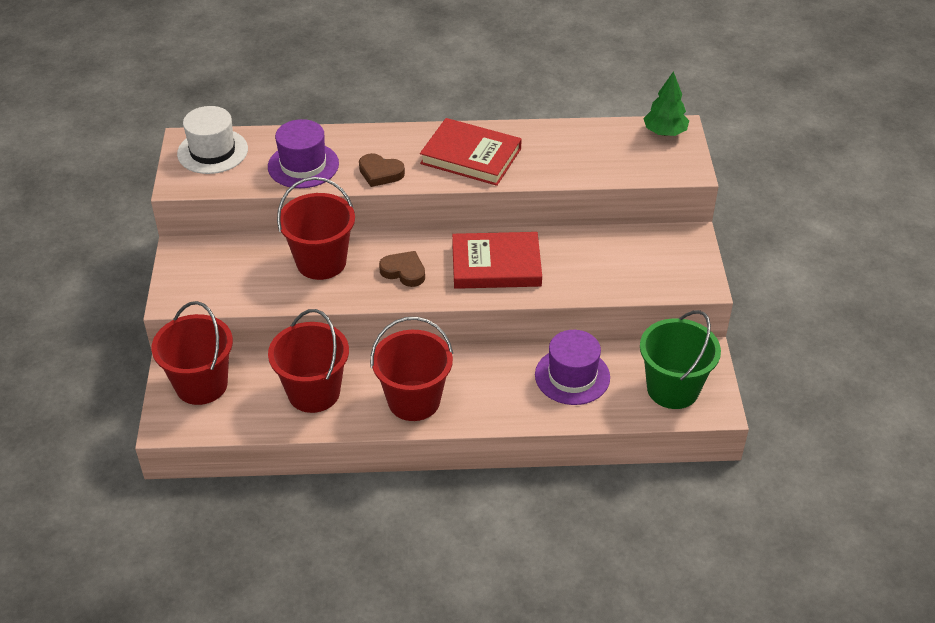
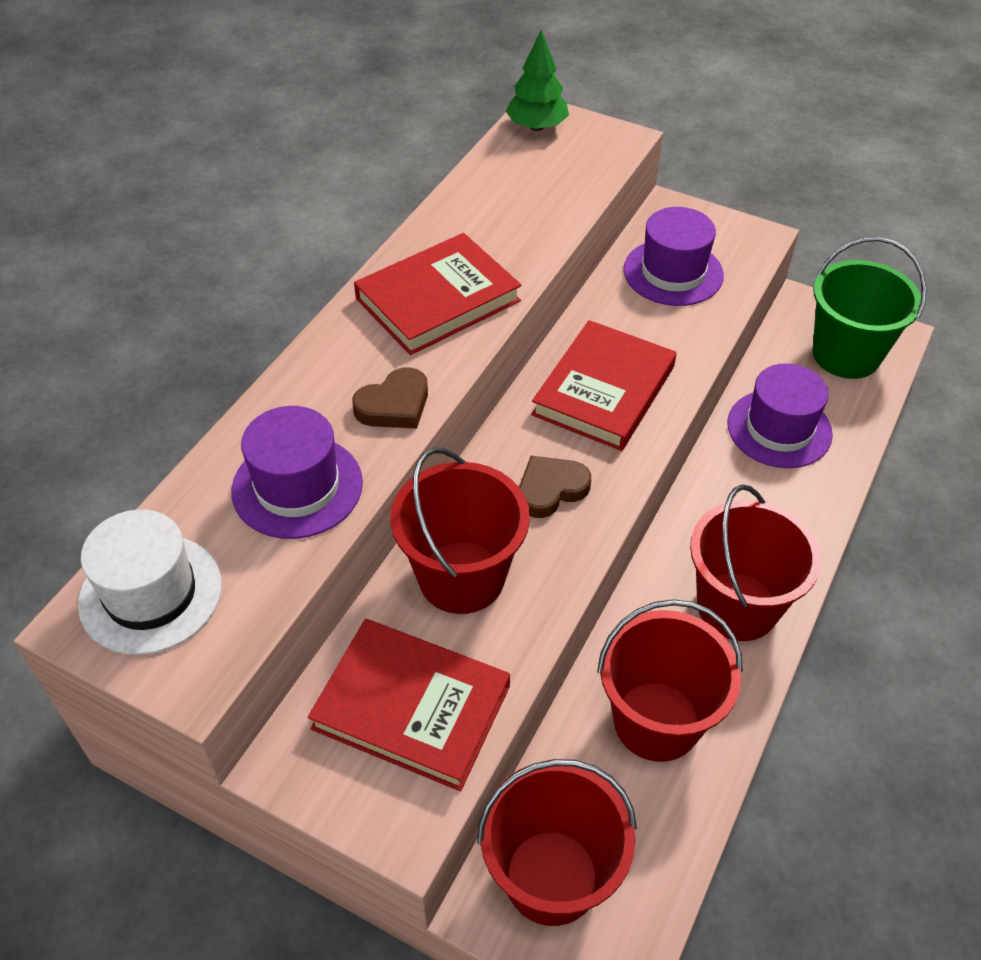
camera: 60 degrees left, 5 degrees up
(234, 276) = (411, 707): none -> red book
(628, 258) = (673, 272): none -> purple hat

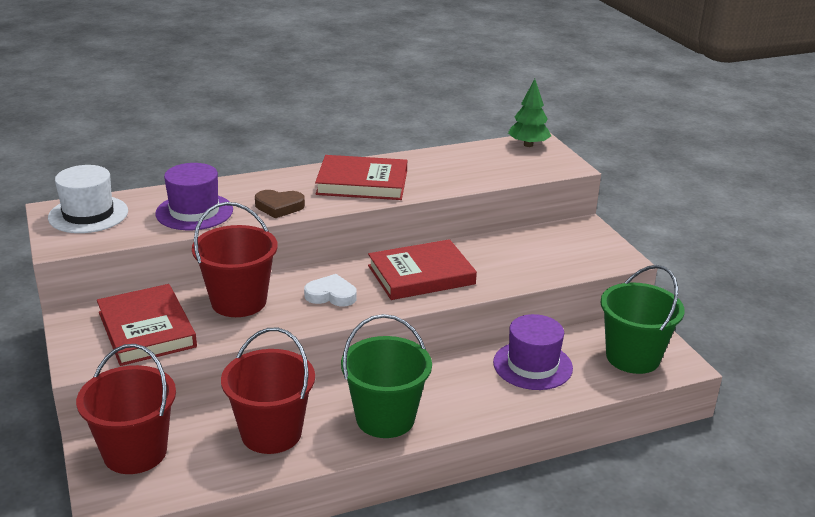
camera: 40 degrees right, 20 degrees down
(551, 489) = (331, 295): brown heart -> white heart
(673, 272) = (541, 250): purple hat -> none
(737, 606) = (385, 418): red bucket -> green bucket

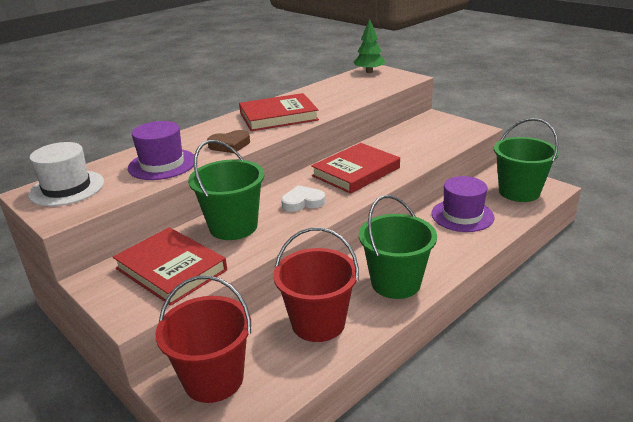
camera: 20 degrees left, 0 degrees up
(238, 302) = (233, 226): red bucket -> green bucket

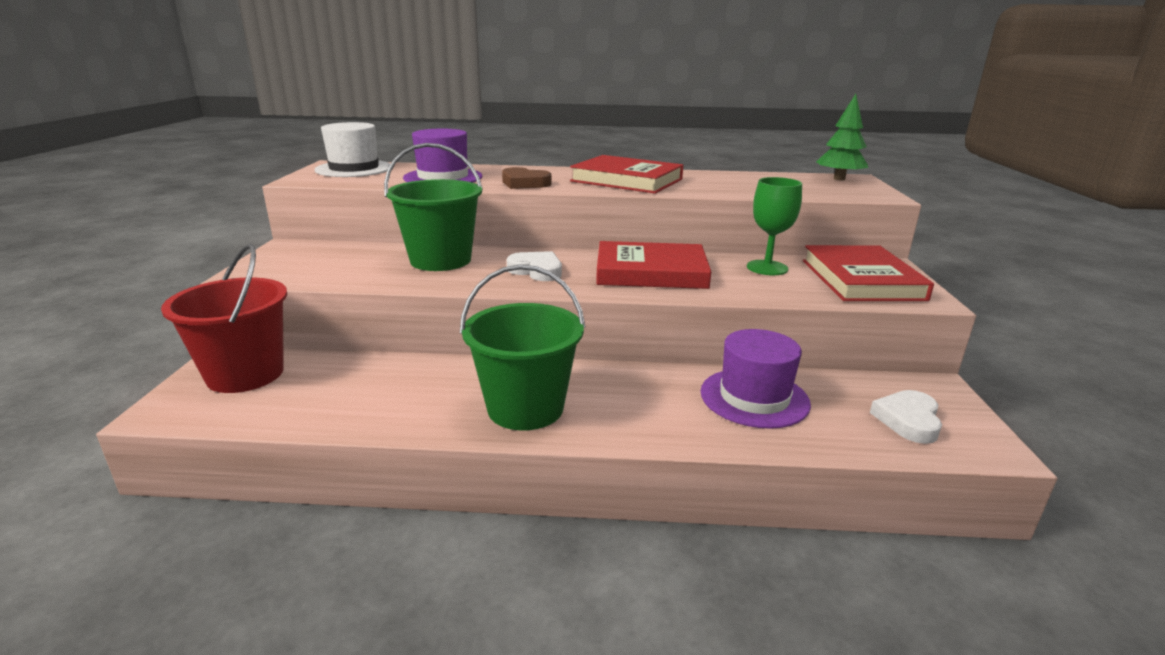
camera: 45 degrees right, 5 degrees down
(171, 269) = (332, 264): red book -> red book (861, 279)
(318, 323) = (389, 391): red bucket -> none
(396, 142) = (767, 268): none -> green goblet
(519, 192) = (908, 420): green bucket -> white heart

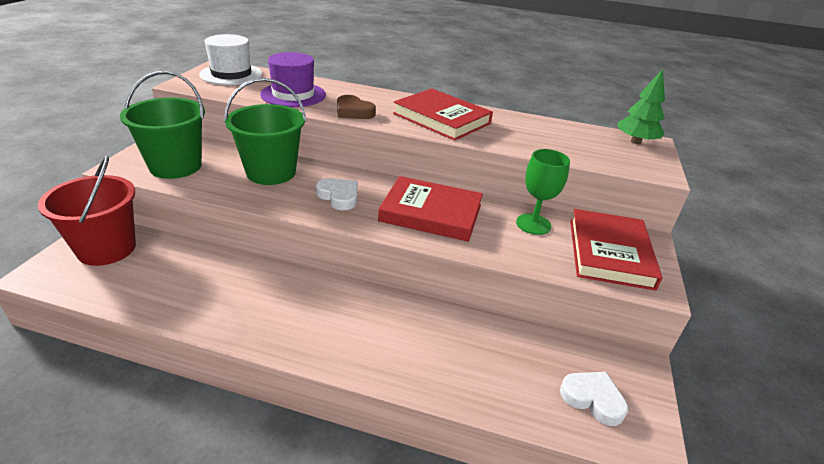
camera: 10 degrees right, 10 degrees up
(525, 408) = (289, 322): green bucket -> green bucket (175, 166)
(754, 398) = (474, 347): purple hat -> none
(908, 420) = (593, 399): white heart -> white heart turned 90 degrees clockwise

